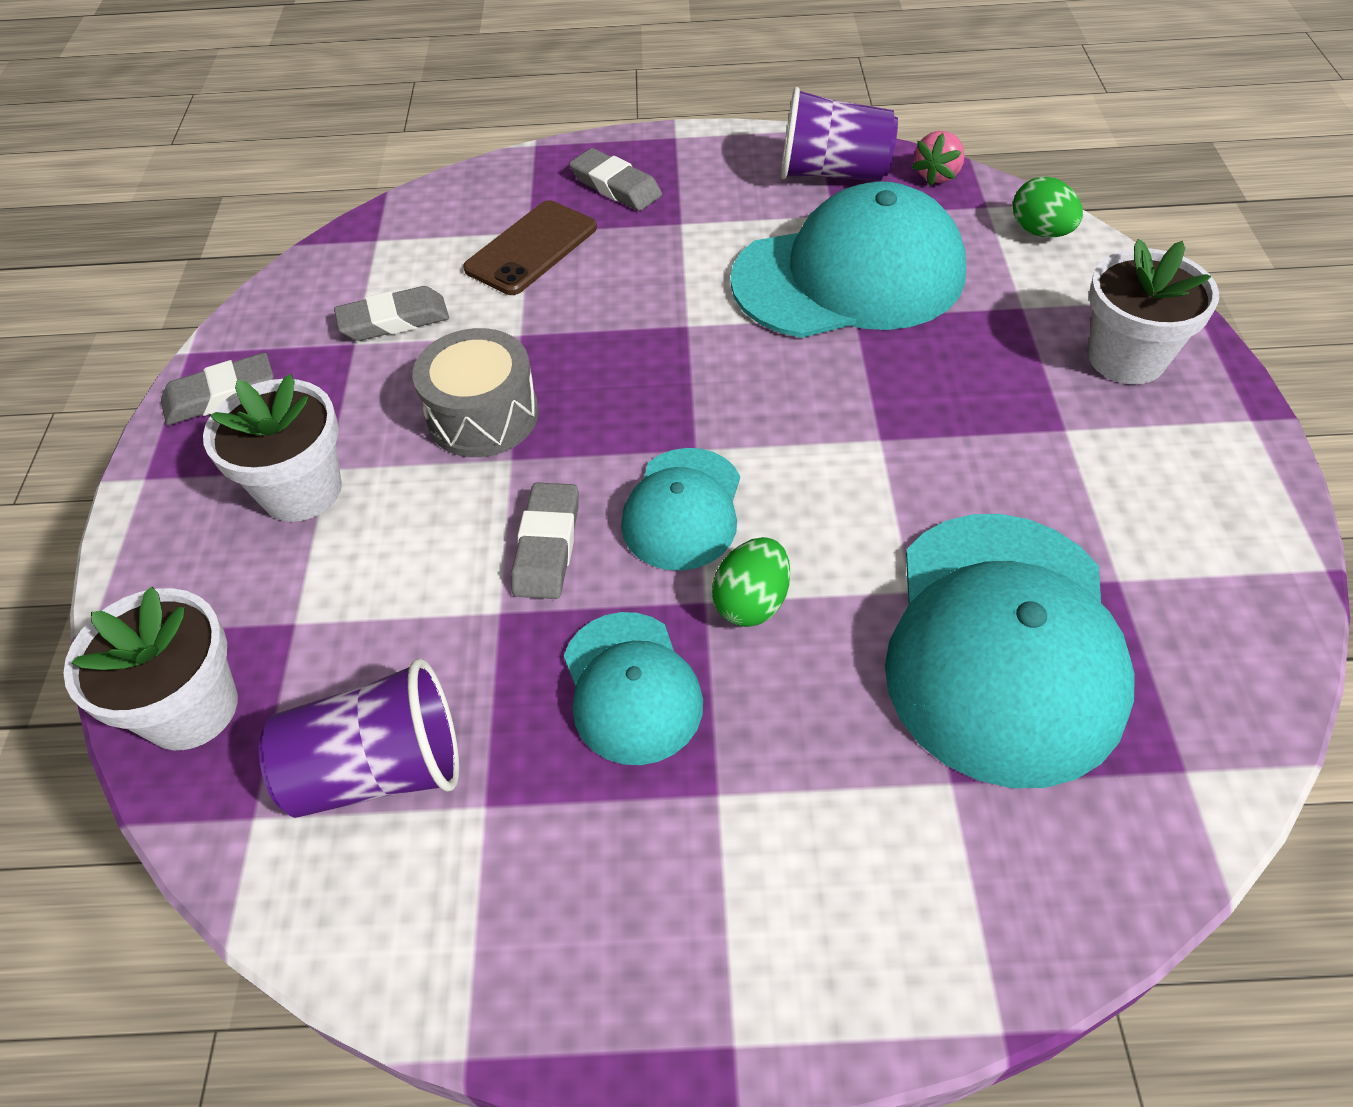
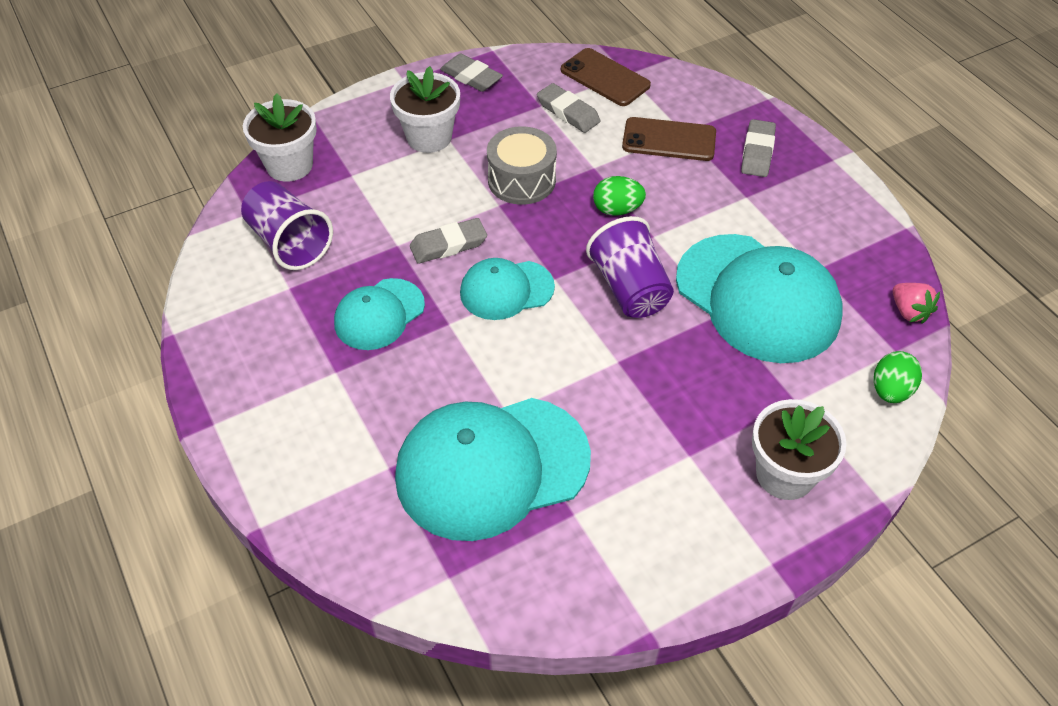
camera: 60 degrees right, 0 degrees up
(363, 262) = (605, 78): none -> brown phone
(751, 602) = (459, 343): green egg -> green egg (617, 209)
(833, 173) = (862, 253): purple cup -> purple cup (629, 288)
(937, 175) = (909, 312): pink strawberry -> pink strawberry turned 120 degrees counterclockwise

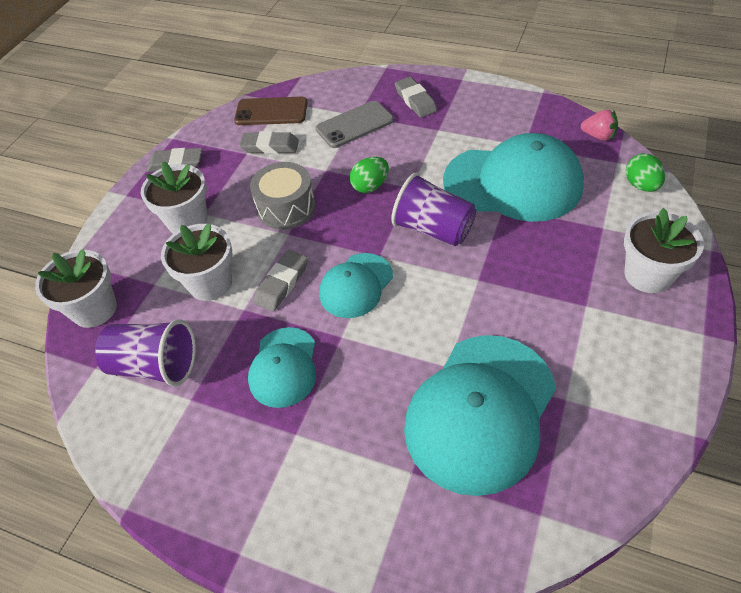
camera: 35 degrees left, 0 degrees up
(393, 204) = (210, 283): none -> white flower pot
(669, 140) = (354, 125): brown phone -> grey phone

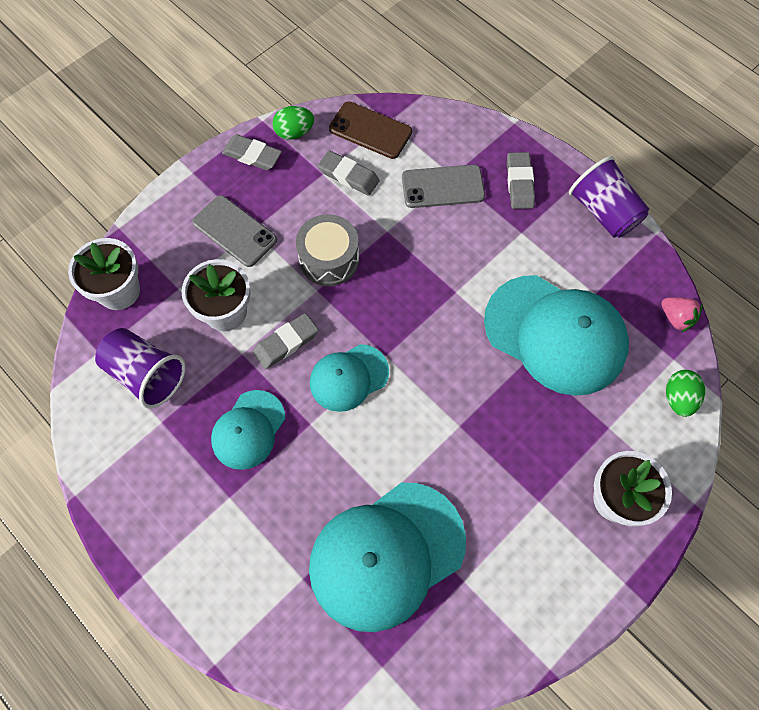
camera: 20 degrees right, 15 degrees up
(187, 221) = (235, 231): white flower pot -> grey phone
(370, 186) = (418, 271): green egg -> green egg (294, 132)
(433, 229) = (450, 350): purple cup -> purple cup (603, 212)

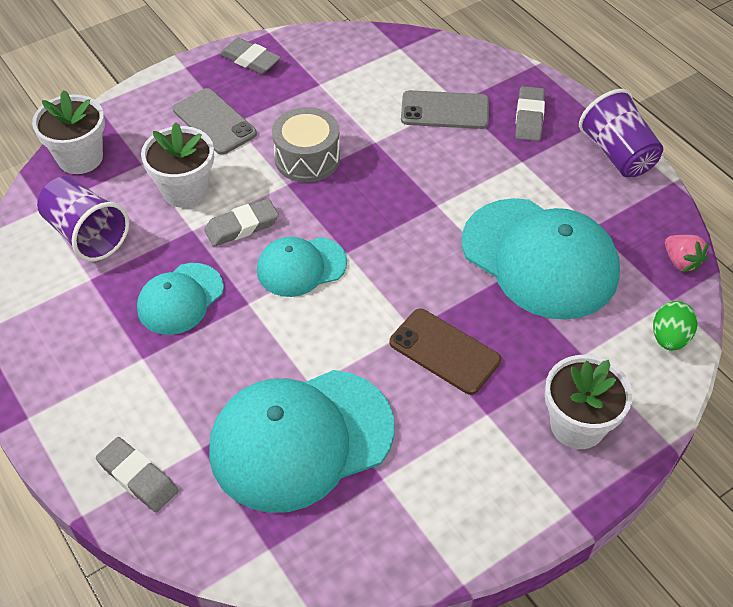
camera: 10 degrees right, 15 degrees down
(294, 132) = (299, 46): green egg -> none
(348, 176) = (346, 89): grey eraser -> grey eraser (138, 477)
(370, 130) = (379, 53): brown phone -> brown phone (444, 351)

